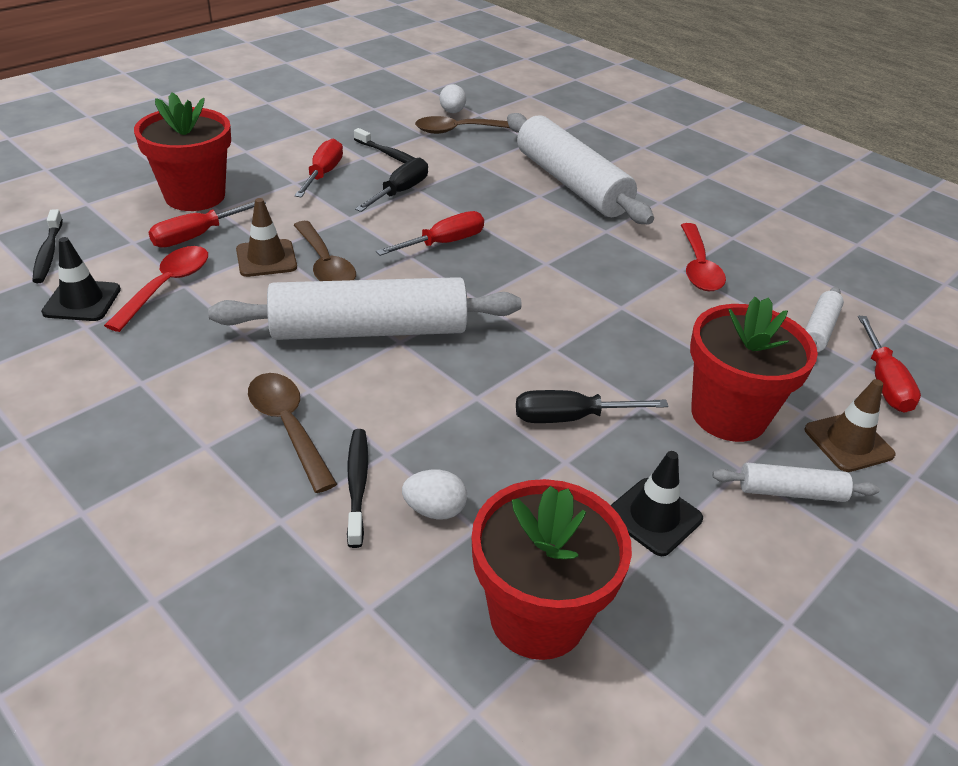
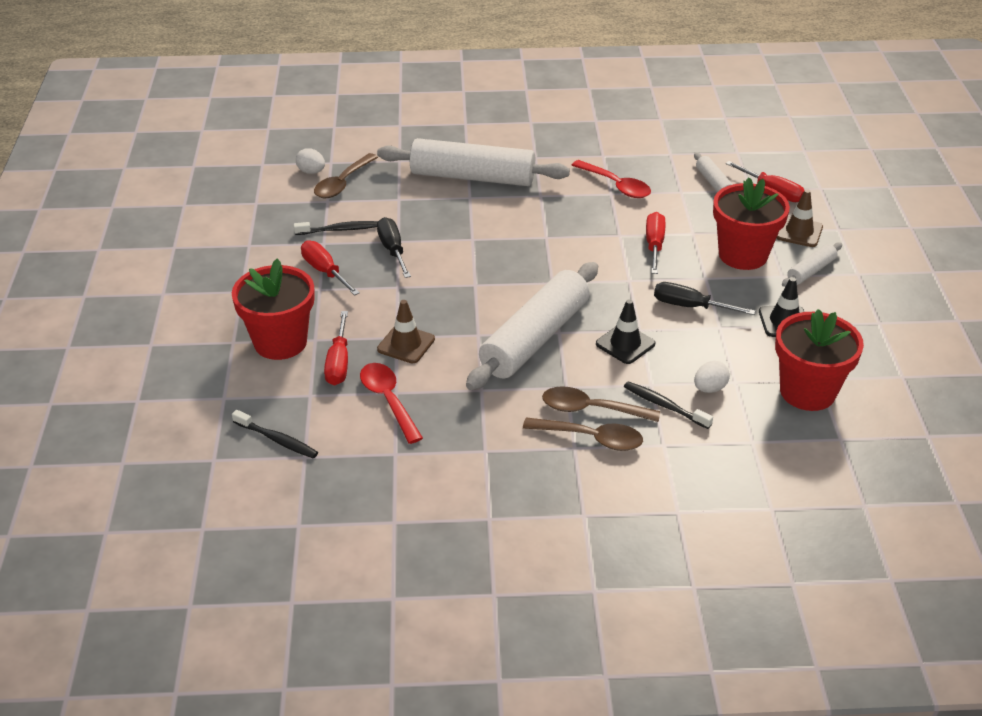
camera: 45 degrees left, 0 degrees up
(82, 301) = (362, 444): black traffic cone -> black traffic cone (625, 344)
(325, 265) = (443, 323): brown spoon -> brown spoon (591, 438)
(443, 243) = (477, 264): red screwdriver -> red screwdriver (654, 245)
(571, 418) = (690, 306): black screwdriver -> black screwdriver turned 75 degrees clockwise

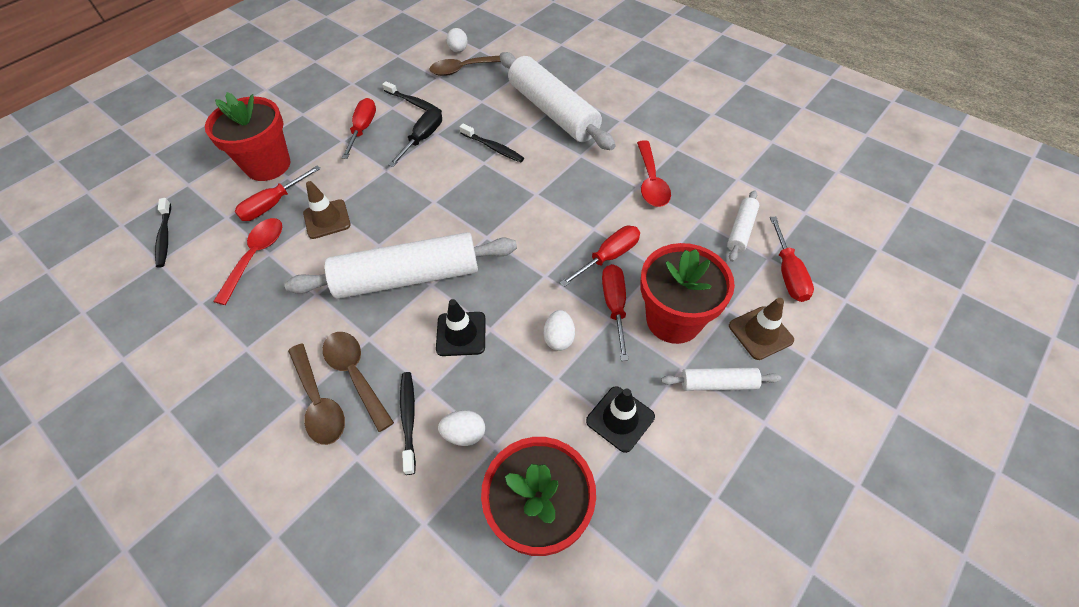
camera: 45 degrees right, 15 degrees up
(464, 225) = (493, 148): none -> black toothbrush
(690, 306) = (559, 338): black screwdriver -> white egg
(699, 269) = (615, 307): none -> red screwdriver

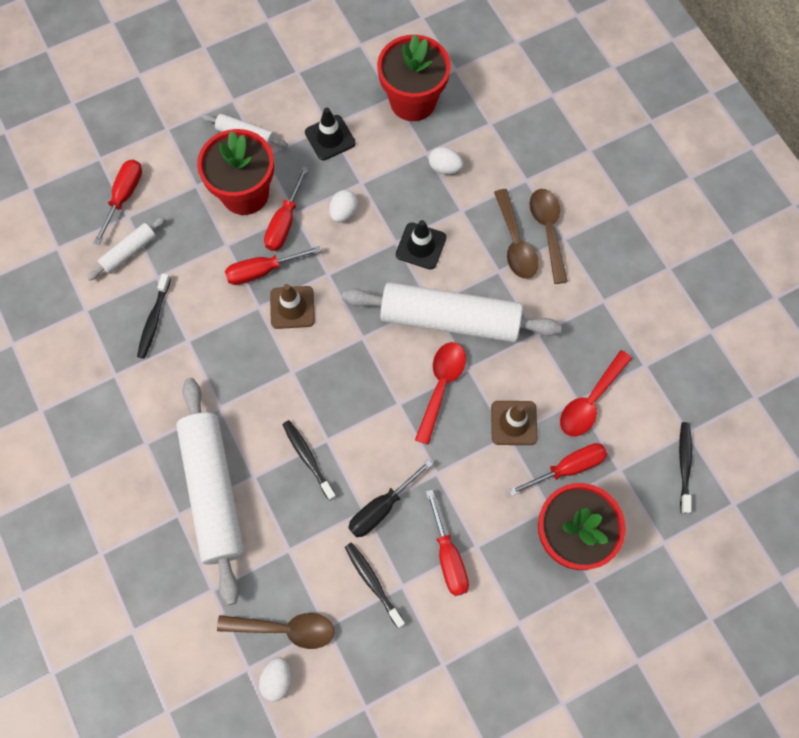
camera: 160 degrees left, 15 degrees up
(363, 129) = (448, 556): red screwdriver -> red screwdriver turned 45 degrees counterclockwise
(408, 419) = (482, 193): black toothbrush -> black toothbrush (154, 320)
(651, 182) = (171, 340): red spoon -> red spoon (441, 386)
(760, 333) = (186, 158): brown traffic cone -> brown traffic cone (292, 307)

